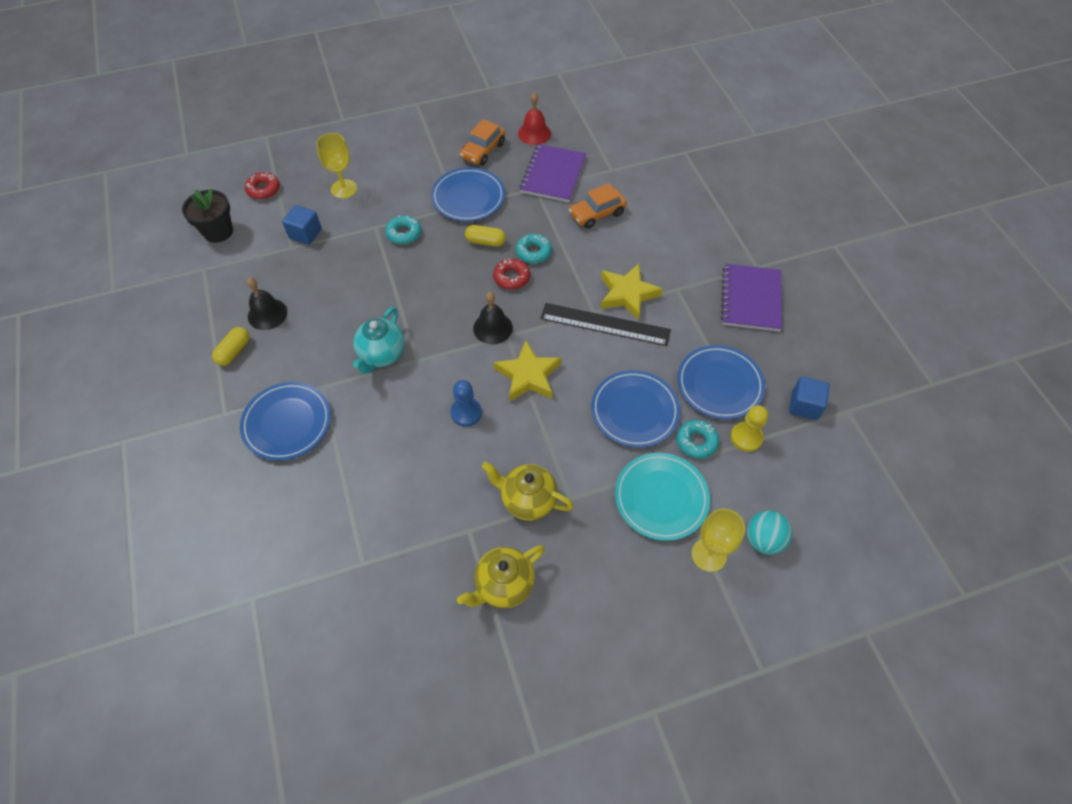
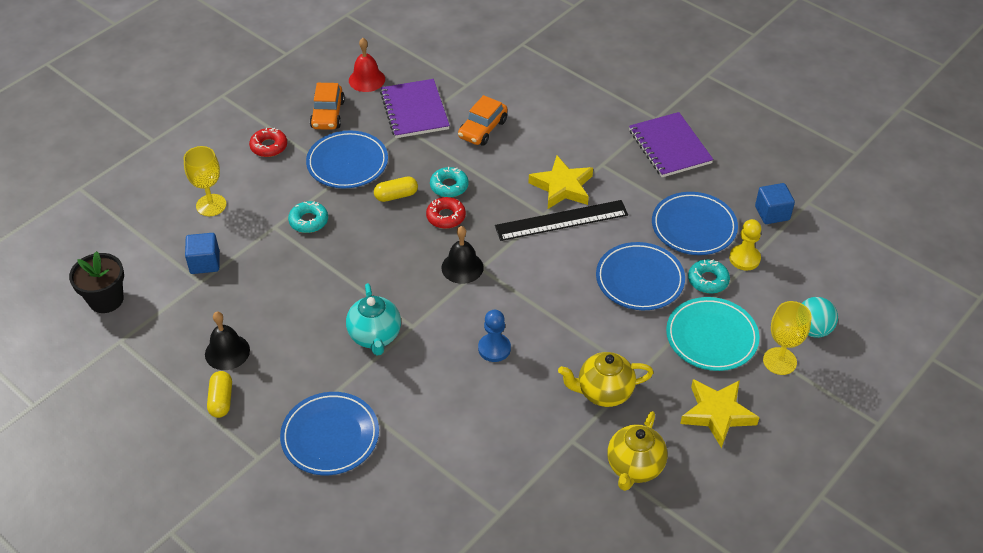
camera: 30 degrees left, 10 degrees down
(263, 189) = (122, 240): red donut -> red donut (269, 146)
(528, 376) = (526, 293): yellow star -> yellow star (717, 414)

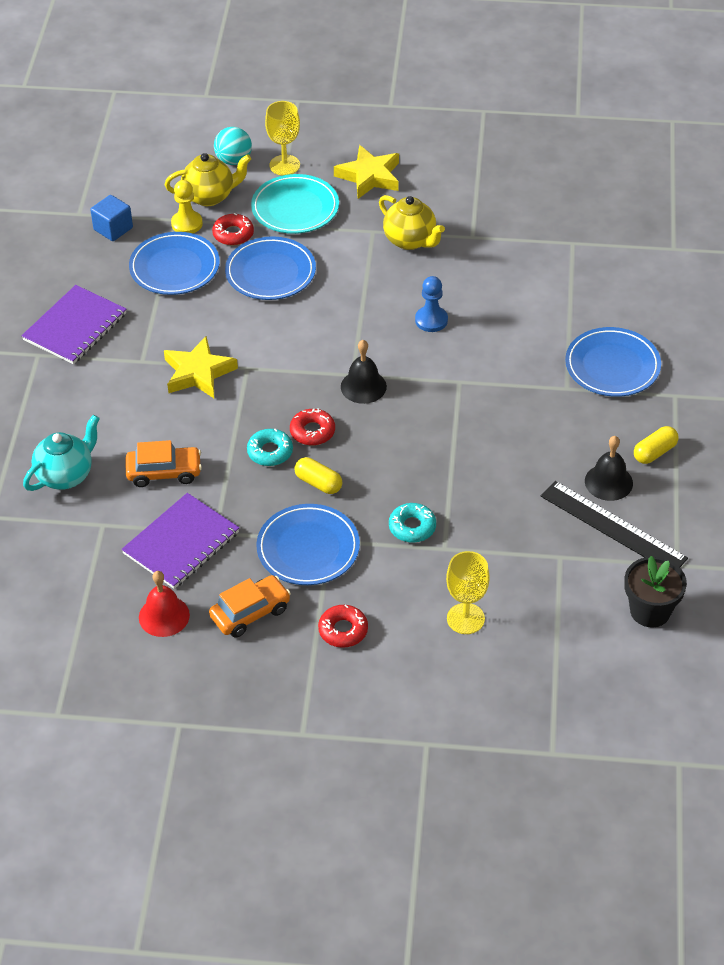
camera: 125 degrees left, 0 degrees up
(205, 263) = (536, 569): blue cube -> none
(375, 336) = (494, 398): turquoise teapot -> turquoise teapot (66, 475)
(561, 220) = (243, 352): black ruler -> black ruler (613, 527)
(634, 467) = (461, 196): yellow teapot -> yellow teapot (210, 196)
(708, 280) = (233, 234): turquoise donut -> red donut

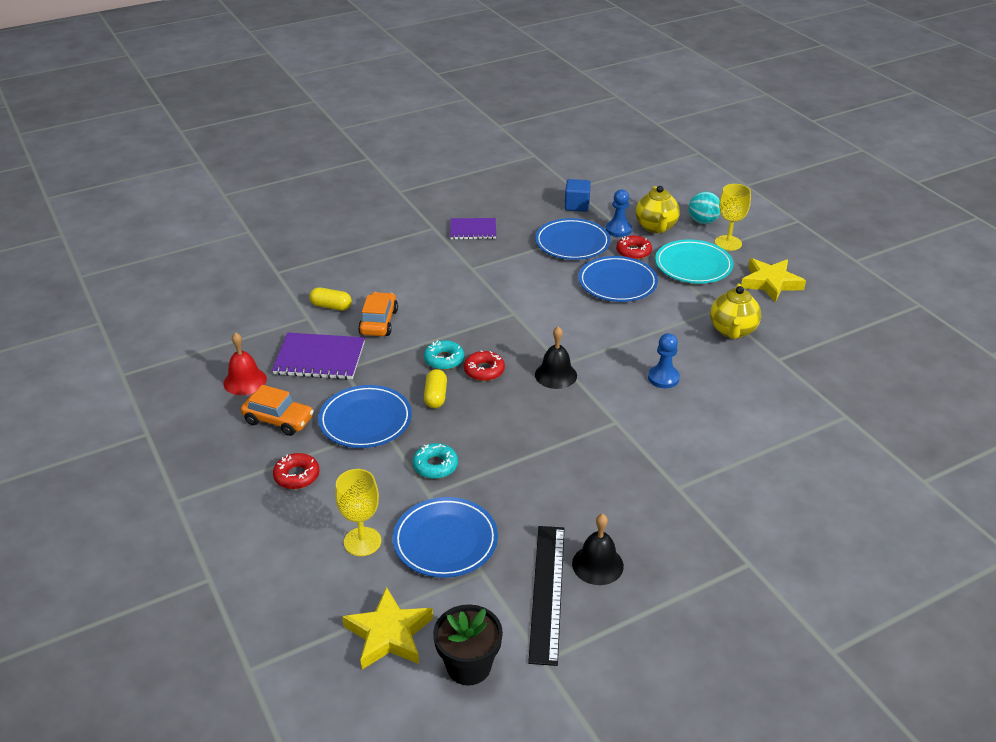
camera: 55 degrees right, 10 degrees down
(66, 475) = (338, 284): turquoise teapot -> none
(75, 327) = (473, 230): purple notebook -> purple notebook, size x0.67
(164, 472) = (379, 322): orange car -> orange car turned 135 degrees counterclockwise
(187, 224) = (618, 230): yellow pawn -> blue pawn
(198, 373) = (486, 295): yellow star -> yellow star (389, 634)
(210, 196) = (656, 227): yellow teapot -> yellow teapot turned 45 degrees clockwise
(612, 366) = (736, 505): blue plate -> blue plate (445, 541)
(654, 452) = (664, 581): yellow capsule -> yellow capsule (331, 306)

